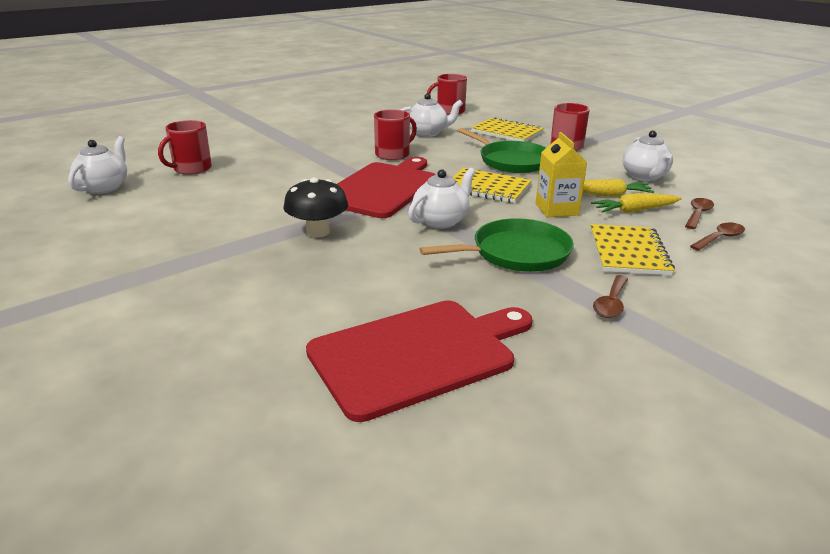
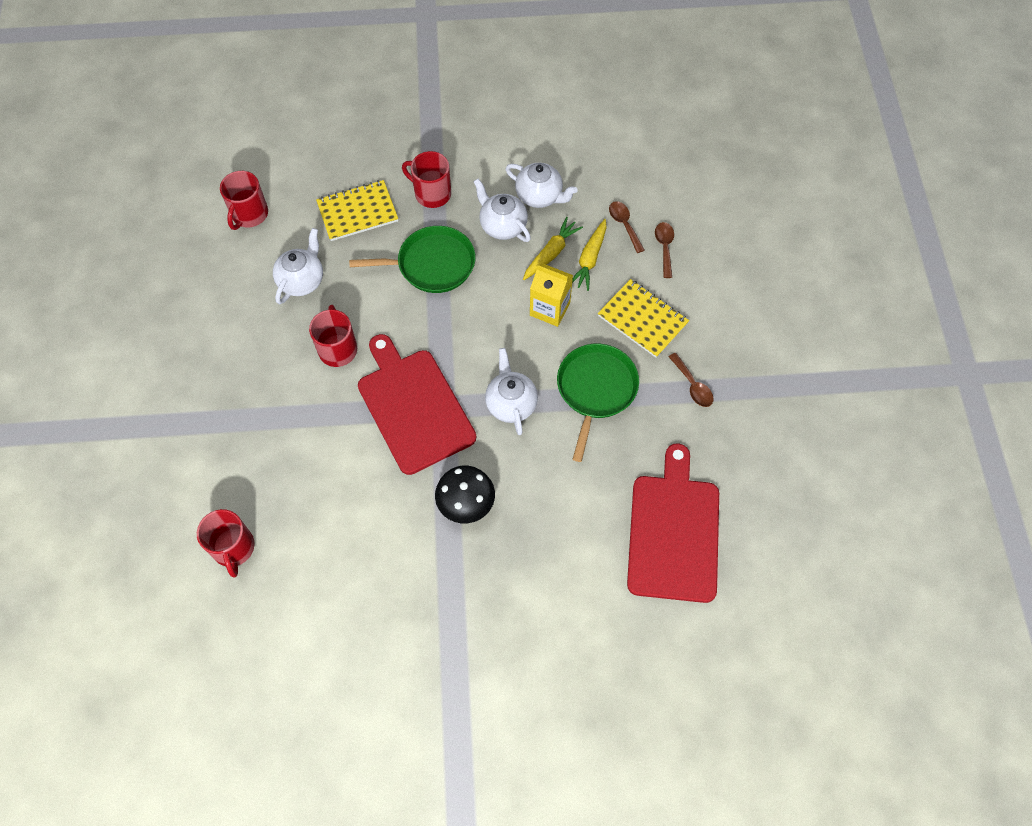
camera: 55 degrees left, 35 degrees up
(104, 187) = (227, 646): white teapot -> white teapot (502, 226)
(487, 188) = (474, 326): yellow notebook -> none

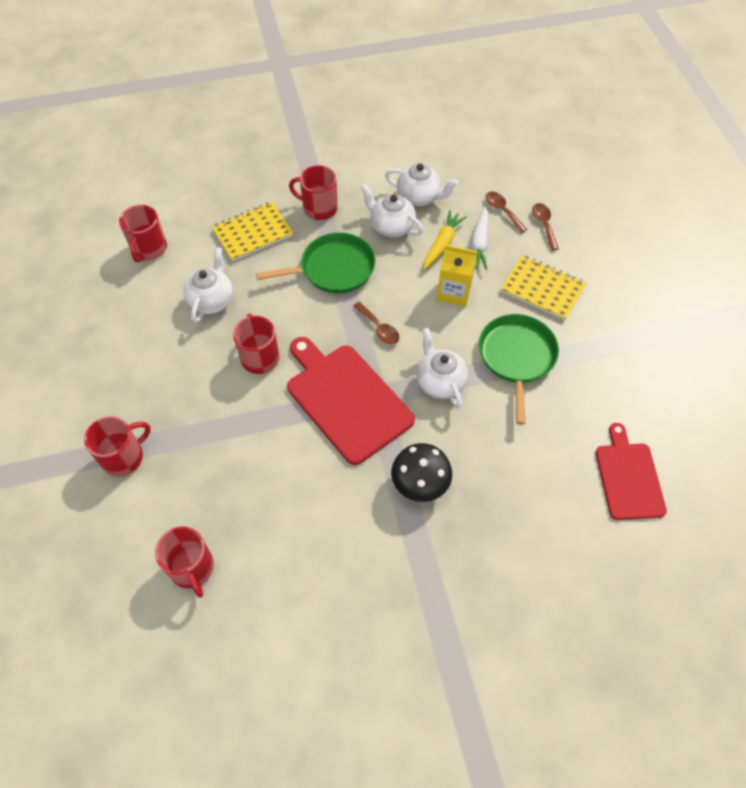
camera: 10 degrees left, 5 degrees down
(188, 430) = (124, 457): none -> red mug
(590, 259) = (479, 244): yellow carrot -> white carrot
(673, 532) = (628, 477): red cutting board -> red cutting board, size x0.64
(692, 386) = (605, 340): brown spoon -> brown spoon (379, 328)

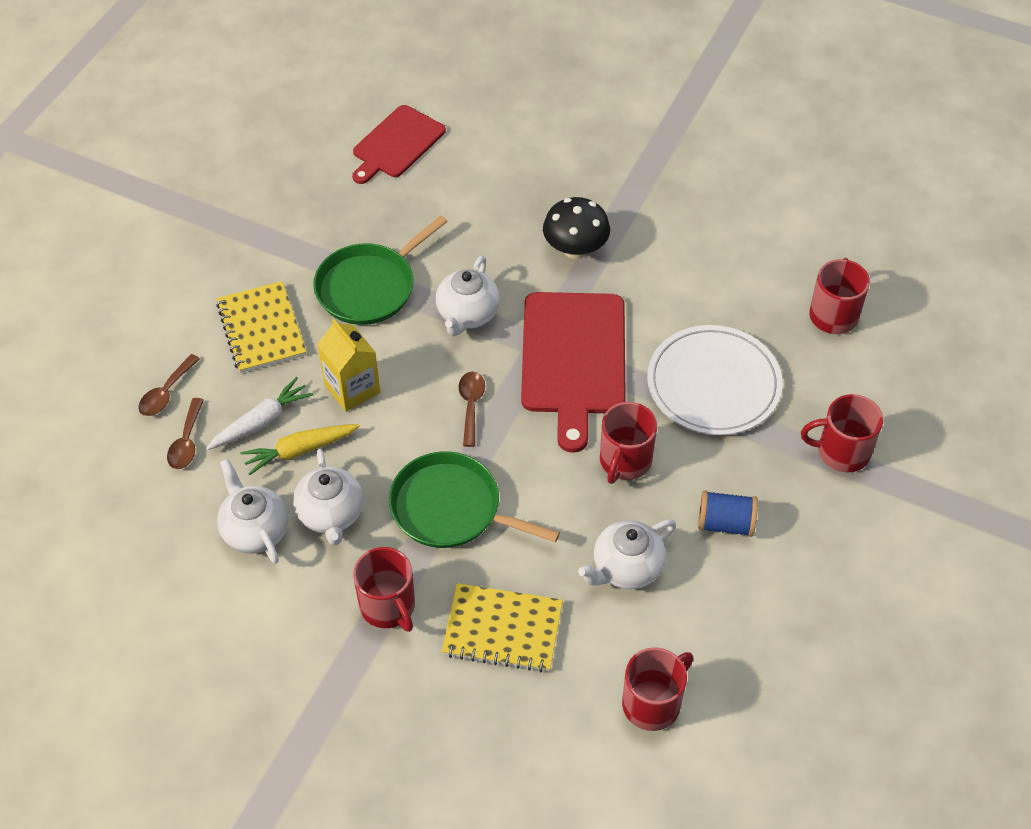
camera: 140 degrees left, 5 degrees down
(171, 360) = (725, 523): none -> blue spool
(242, 446) = (713, 384): none -> white plate

